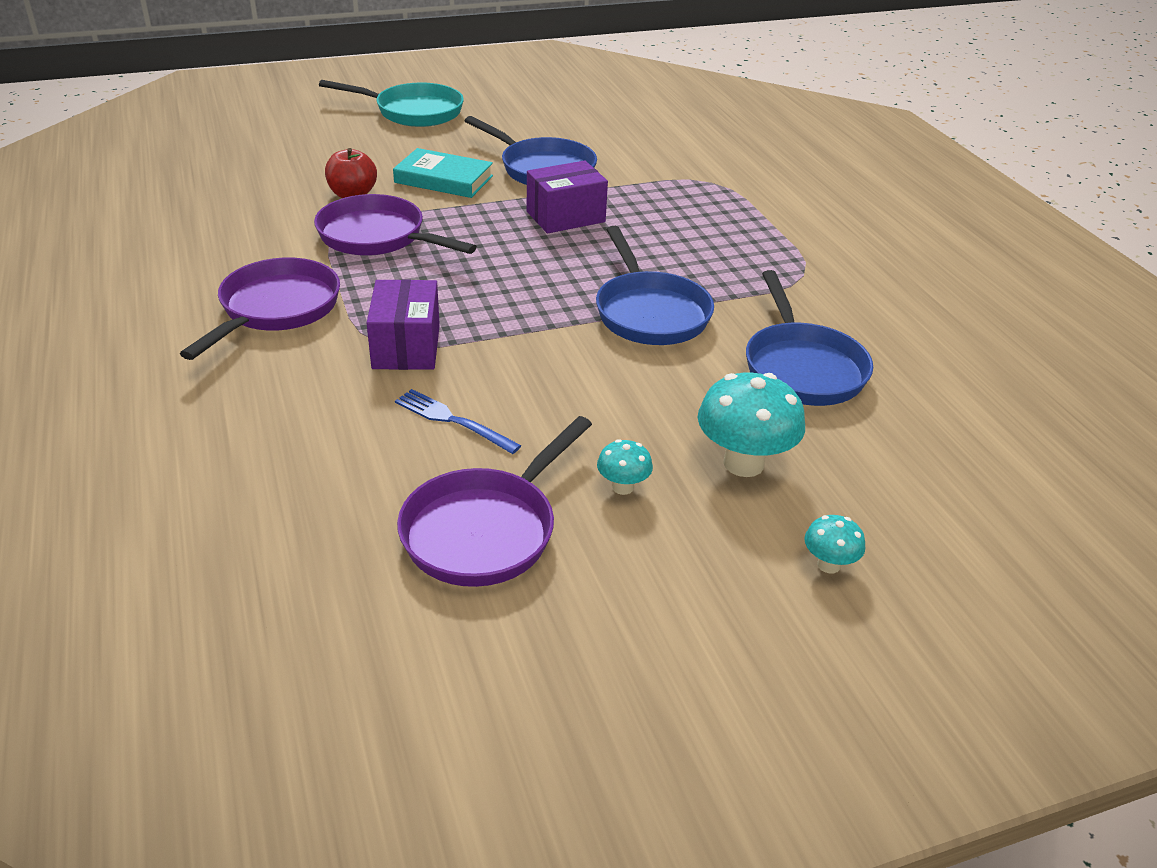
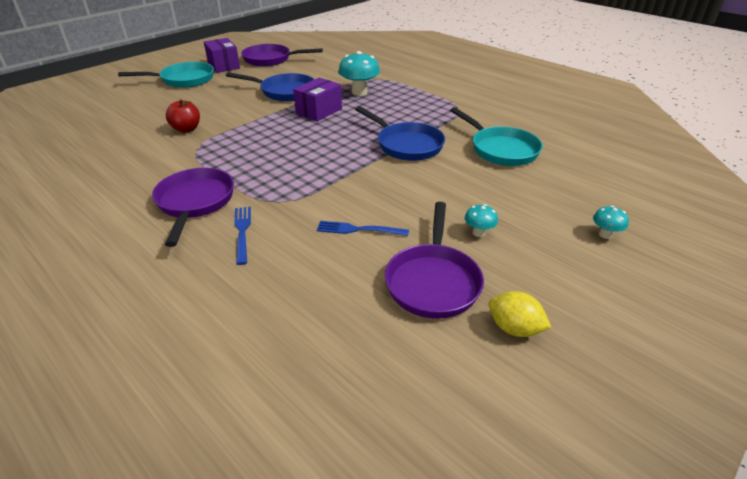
camera: 25 degrees left, 0 degrees up
(300, 370) = (242, 231): none -> blue fork
(377, 237) = (222, 147): purple pan -> purple pan (270, 59)
(406, 347) = (294, 199): purple box -> purple box (223, 66)
(443, 179) = (234, 109): turquoise book -> none
(533, 637) = (514, 328): none -> yellow lemon
(743, 463) = (521, 201): turquoise mushroom -> turquoise mushroom (359, 92)
(802, 368) = (501, 149): blue pan -> turquoise pan

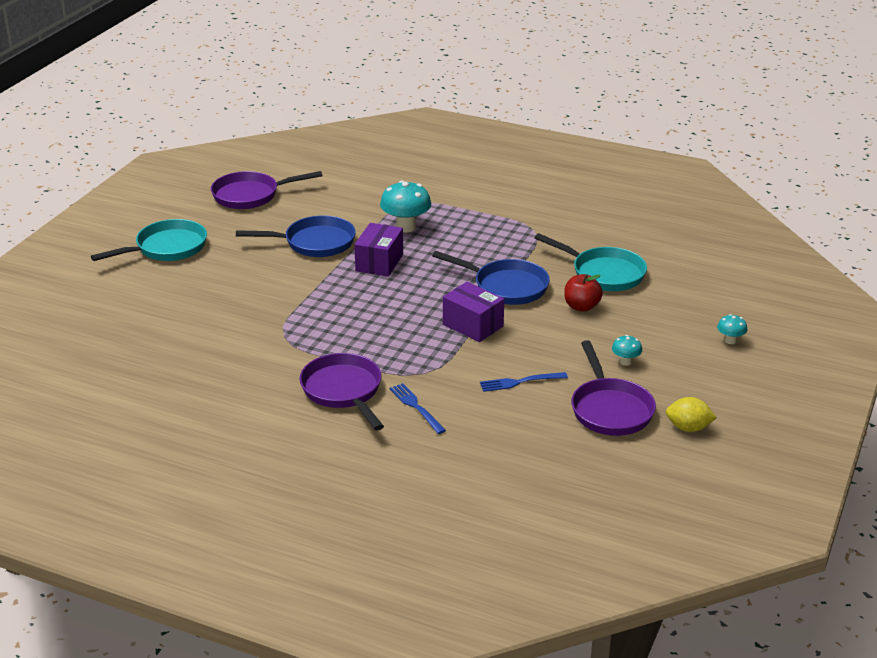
camera: 20 degrees left, 5 degrees down
(186, 129) = (247, 315): red apple -> red apple (581, 307)
(223, 66) = (196, 216): purple box -> purple box (473, 325)

